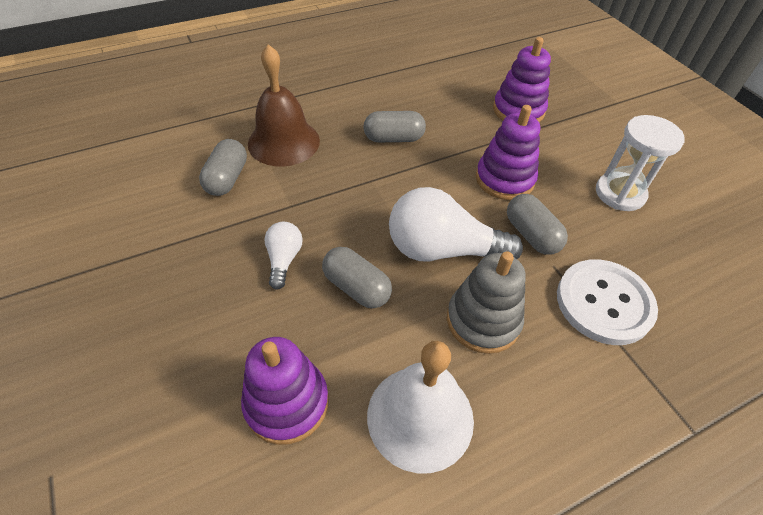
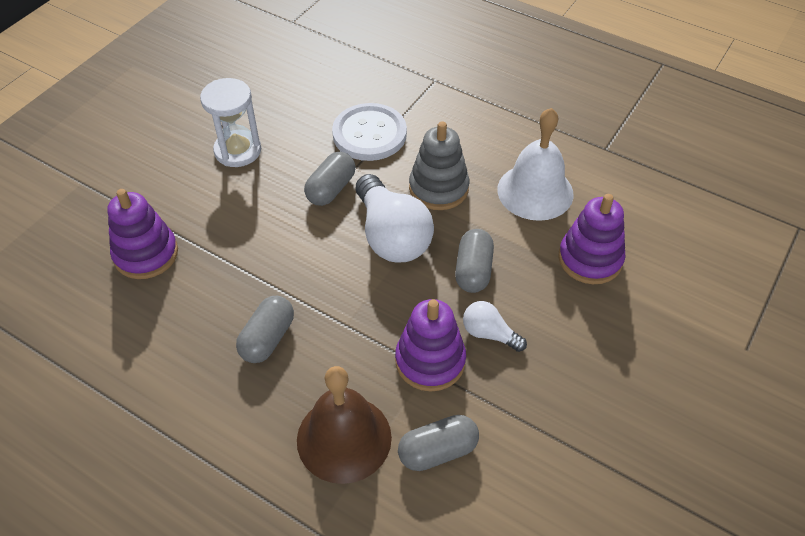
camera: 120 degrees left, 0 degrees up
(284, 259) = (489, 334): white light bulb -> white light bulb turned 60 degrees clockwise
(393, 138) = (267, 338): grey capsule -> grey capsule turned 60 degrees clockwise
(504, 179) = (272, 227): purple stacking toy -> purple stacking toy (430, 361)

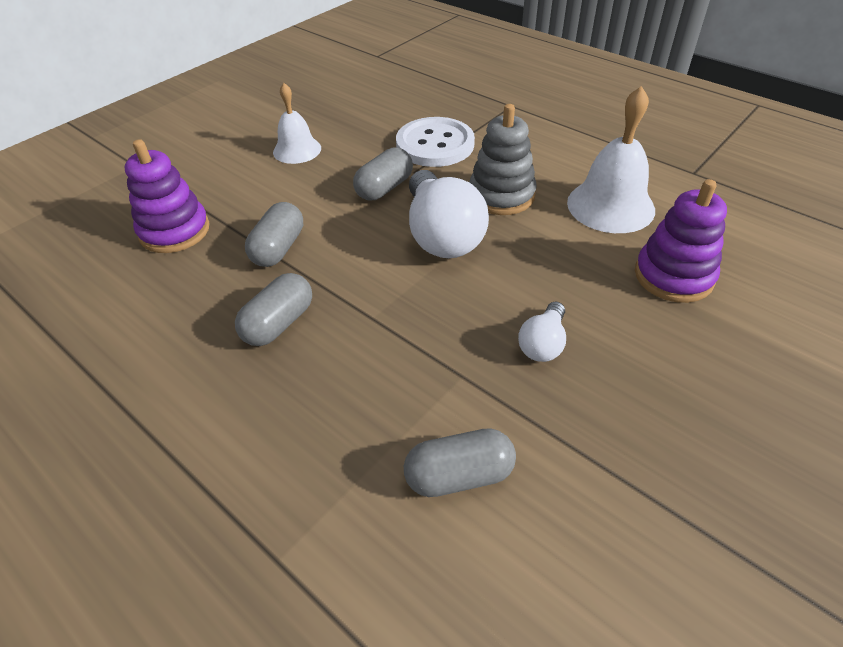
camera: 10 degrees right, 5 degrees down
(238, 151) = (297, 150): white hourglass -> white bell
(344, 438) = (341, 445): brown bell -> none
(430, 361) = (465, 366): purple stacking toy -> none
(473, 270) = (531, 276): grey capsule -> grey capsule (278, 248)
(489, 334) = (543, 344): white light bulb -> white light bulb turned 105 degrees counterclockwise

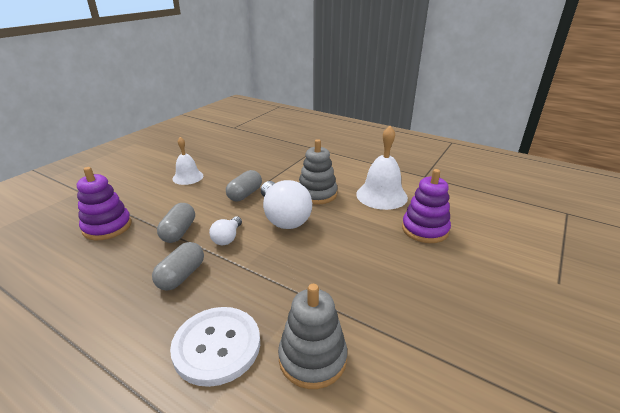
camera: 10 degrees left, 15 degrees down
(435, 144) = (273, 170): white button -> white button (217, 346)
(459, 475) = (312, 358): grey capsule -> grey stacking toy
(543, 344) = (354, 273): white light bulb -> white light bulb (227, 238)

